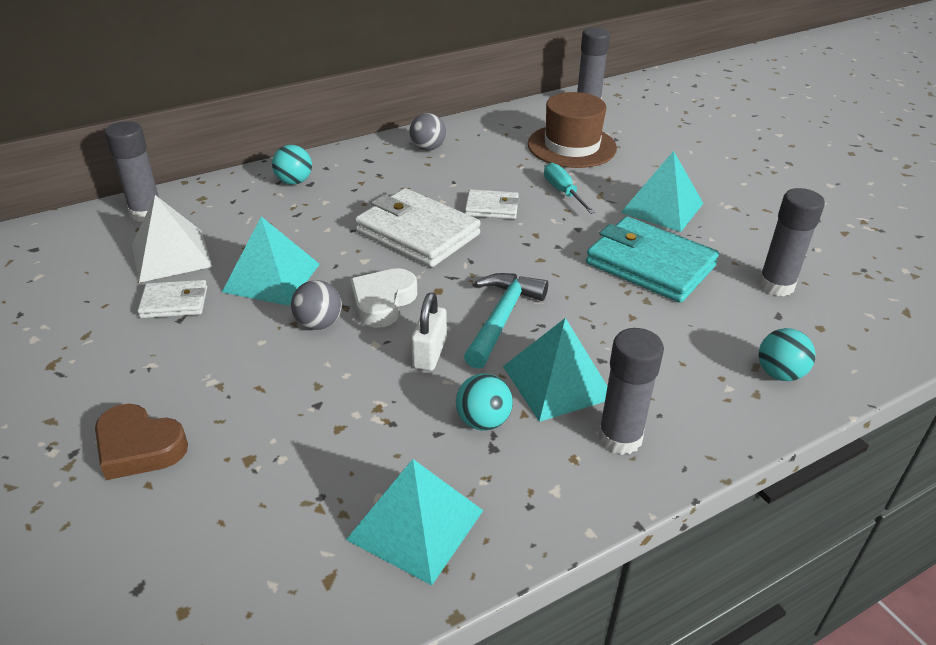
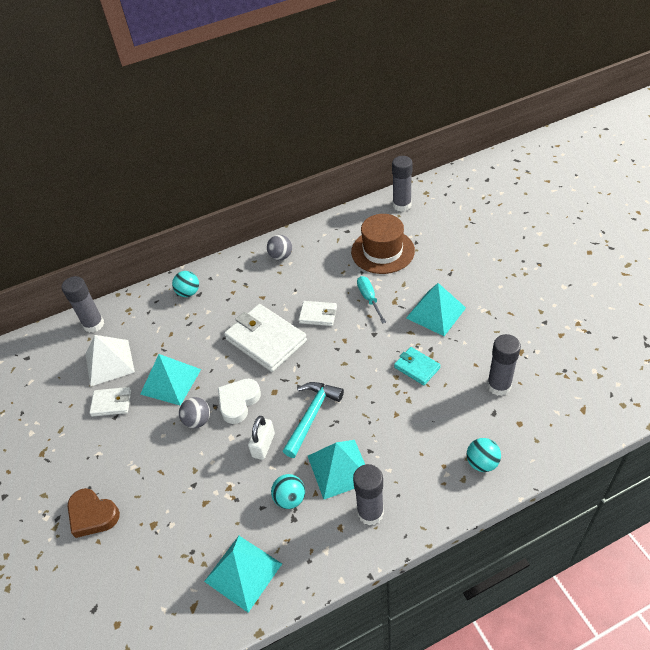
camera: 10 degrees right, 10 degrees up
(650, 265) = (417, 367): turquoise wallet -> turquoise wallet, size x0.52

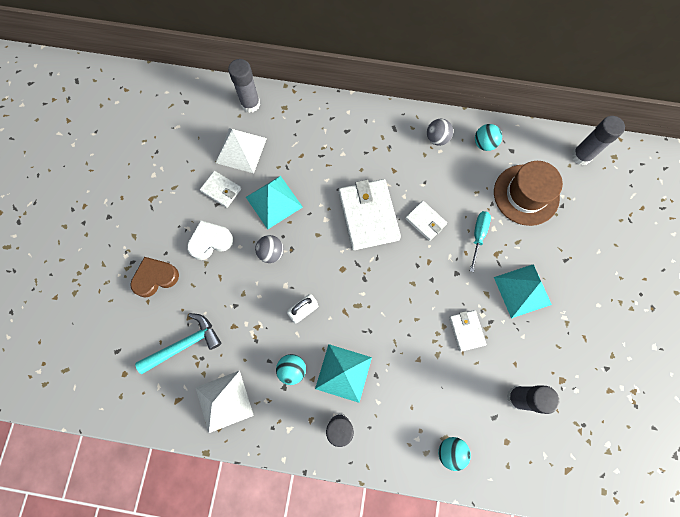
camera: 30 degrees right, 25 degrees up
(92, 515) = (155, 278): brown heart -> brown heart turned 90 degrees clockwise
(188, 292) = (339, 123): turquoise ball -> turquoise ball (484, 144)
(238, 402) = (310, 258): white heart -> white heart (210, 241)
(243, 572) = (224, 401): turquoise pyramid -> white pyramid
(312, 416) = (355, 312): turquoise hammer -> turquoise hammer (184, 344)
(417, 367) = (466, 331): turquoise wallet -> white wallet

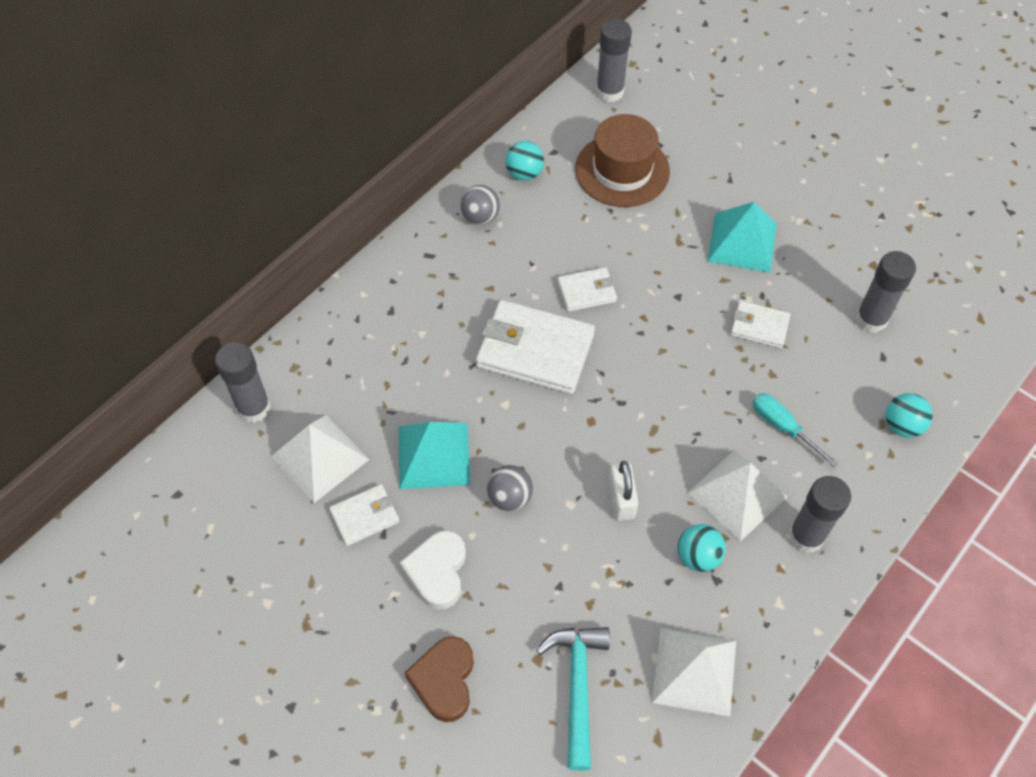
camera: 60 degrees left, 15 degrees down
(343, 373) = (737, 494): turquoise pyramid -> white pyramid
(478, 236) = (643, 247): turquoise screwdriver -> turquoise screwdriver (782, 427)

